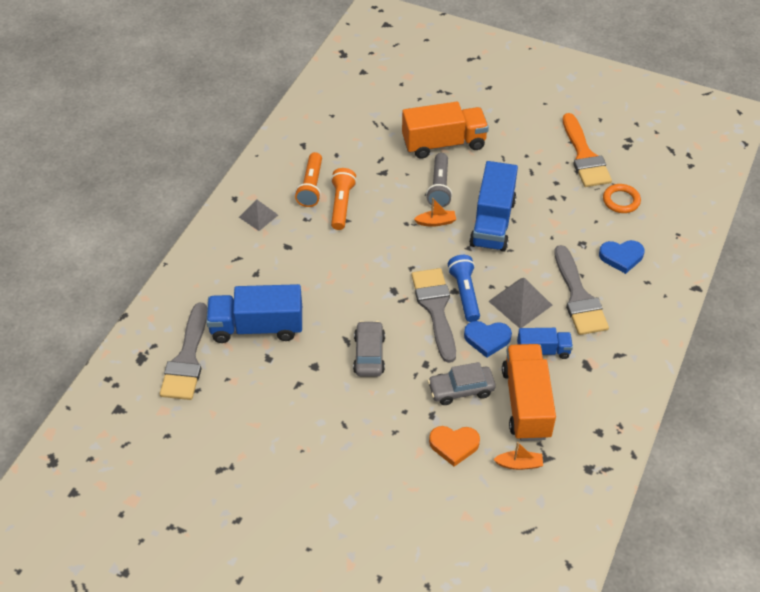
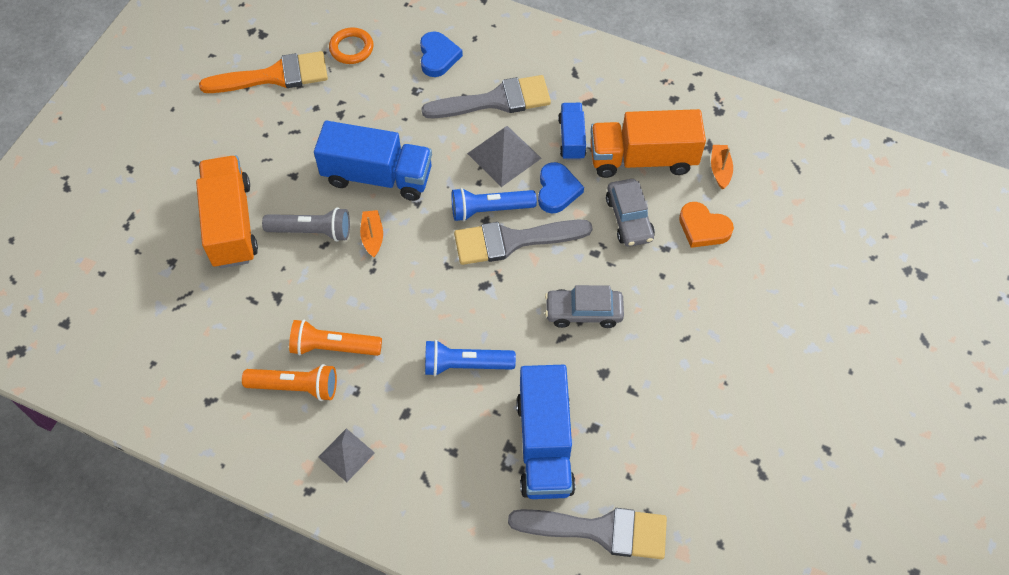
camera: 90 degrees left, 10 degrees up
(324, 280) = (465, 365): none -> blue flashlight
(454, 445) = (703, 228): orange heart -> orange heart turned 120 degrees clockwise

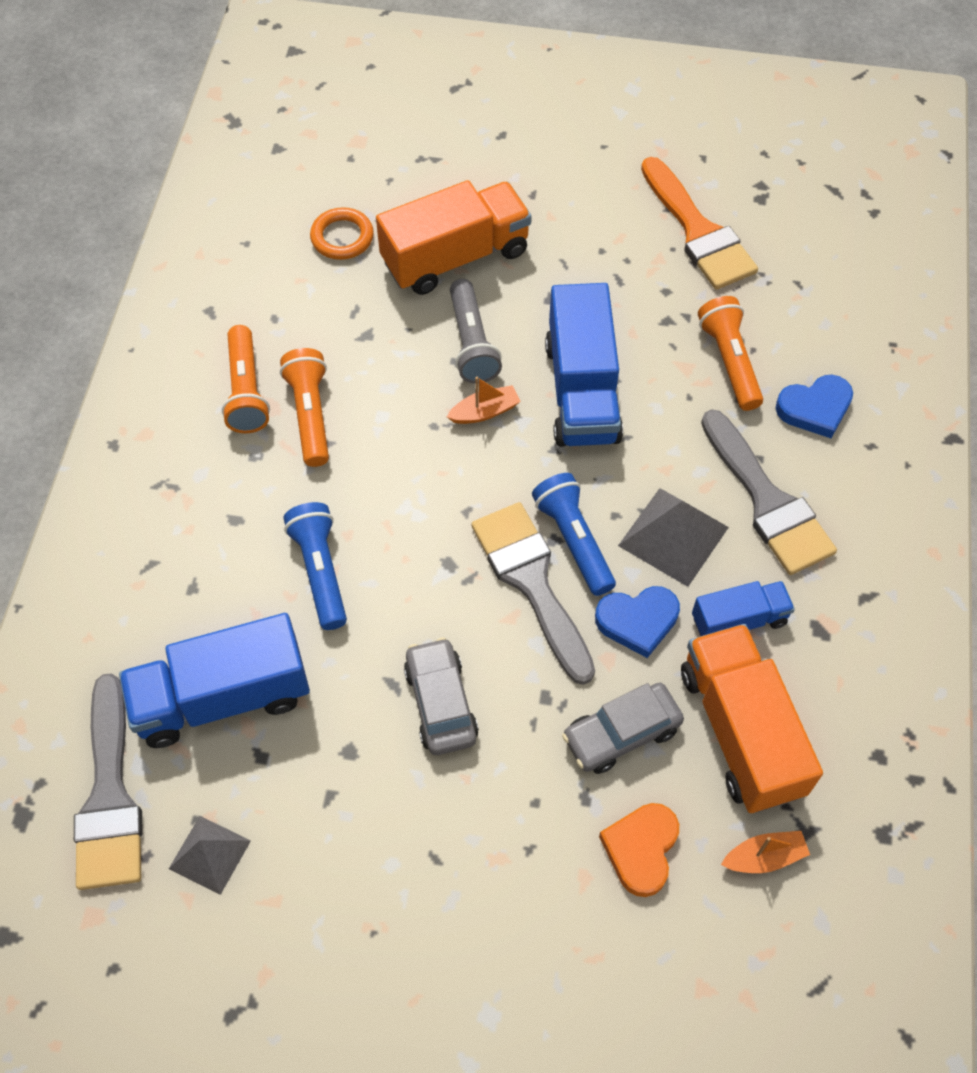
camera: 75 degrees right, 0 degrees up
(346, 454) = (166, 470): grey pyramid -> grey pyramid (210, 854)
(351, 48) = (782, 302): orange ring -> orange ring (342, 237)
(386, 89) = (729, 361): none -> orange flashlight

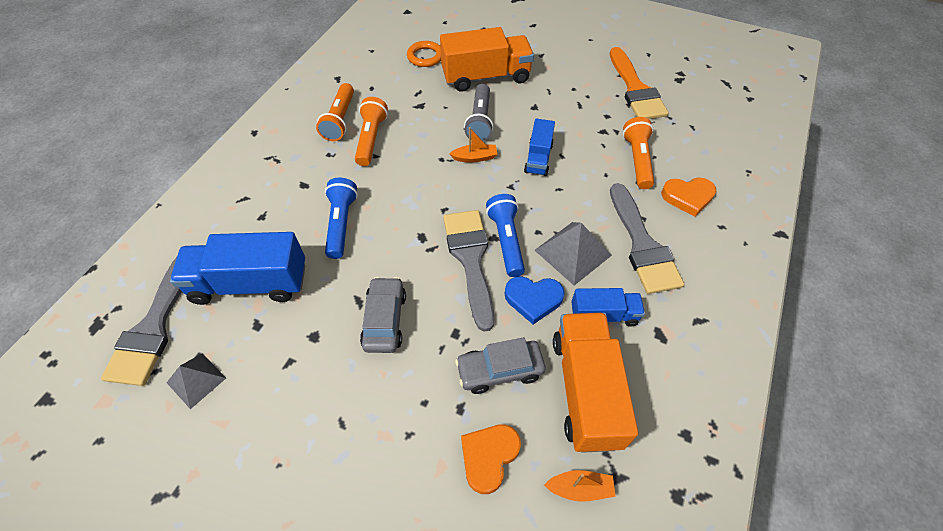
camera: 15 degrees right, 5 degrees down
(582, 391) = (538, 158): blue truck -> blue truck, size x0.56
(815, 408) = (688, 197): blue heart -> orange heart

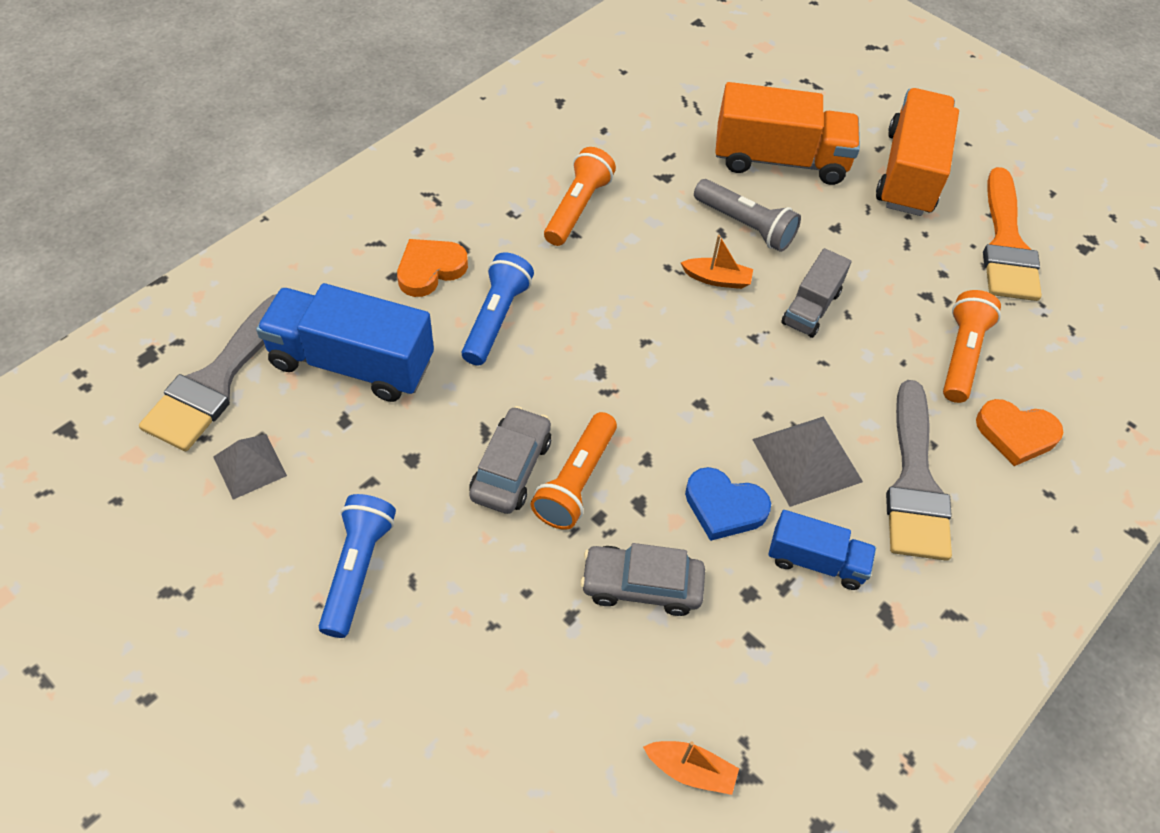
camera: 15 degrees right, 0 degrees up
(340, 120) = (543, 167): orange flashlight -> orange flashlight (576, 481)
(425, 57) = (700, 103): orange ring -> none
(470, 259) = (657, 423): grey brush -> none
(480, 120) = (745, 225): grey flashlight -> grey flashlight turned 75 degrees counterclockwise
(489, 457) = (586, 689): orange heart -> orange heart (430, 270)
(506, 241) = (717, 413): blue flashlight -> blue flashlight (357, 570)
(538, 158) = (811, 308): blue truck -> grey truck
(585, 390) = (749, 651): orange truck -> orange truck (909, 173)

